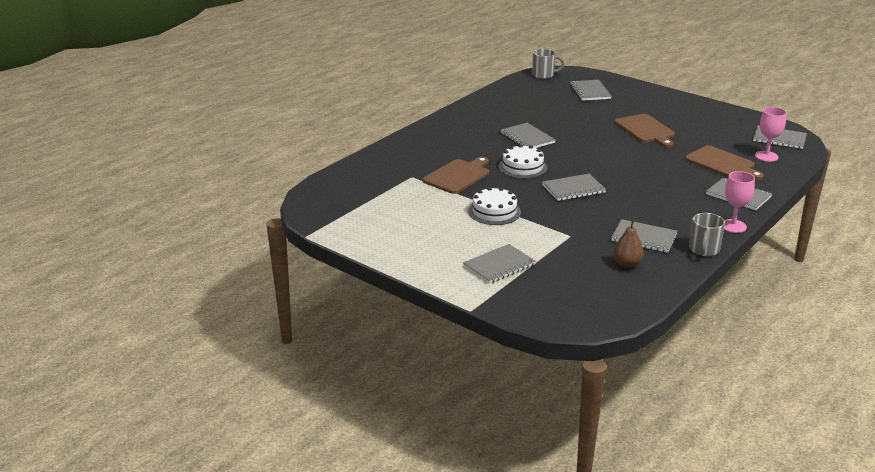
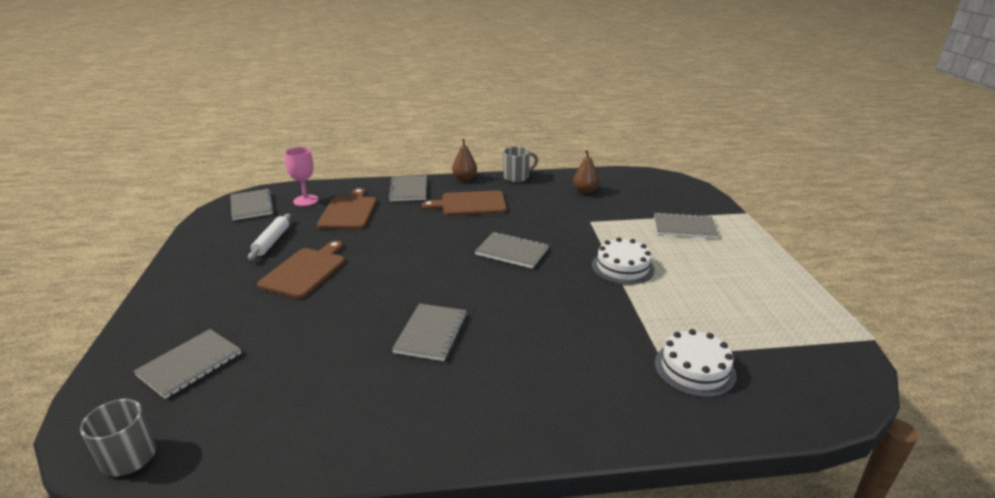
camera: 135 degrees left, 0 degrees up
(458, 176) = (600, 325): brown cutting board -> brown cutting board (470, 204)
(522, 167) = (512, 297): white cake -> white cake (694, 369)
(644, 238) = (539, 198): grey notebook -> none
(703, 131) = (272, 241): none -> white rolling pin
(733, 226) = (465, 178): pink goblet -> brown pear

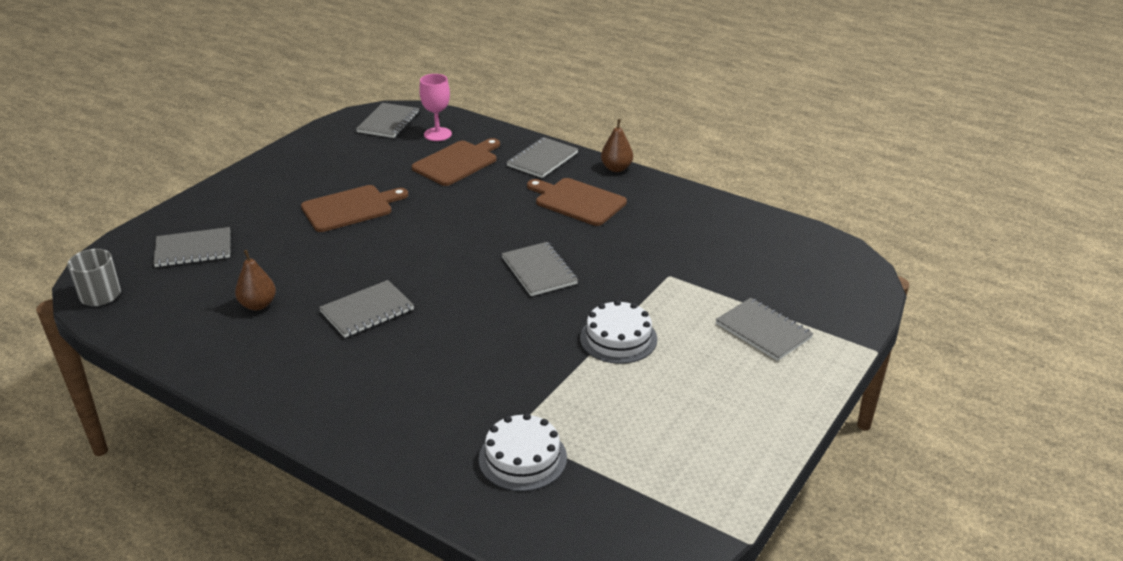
camera: 40 degrees right, 5 degrees up
(272, 241) = (360, 167): white rolling pin -> none
(517, 177) = (675, 189): grey mug -> none
(585, 191) = (724, 238): brown pear -> brown pear (258, 305)

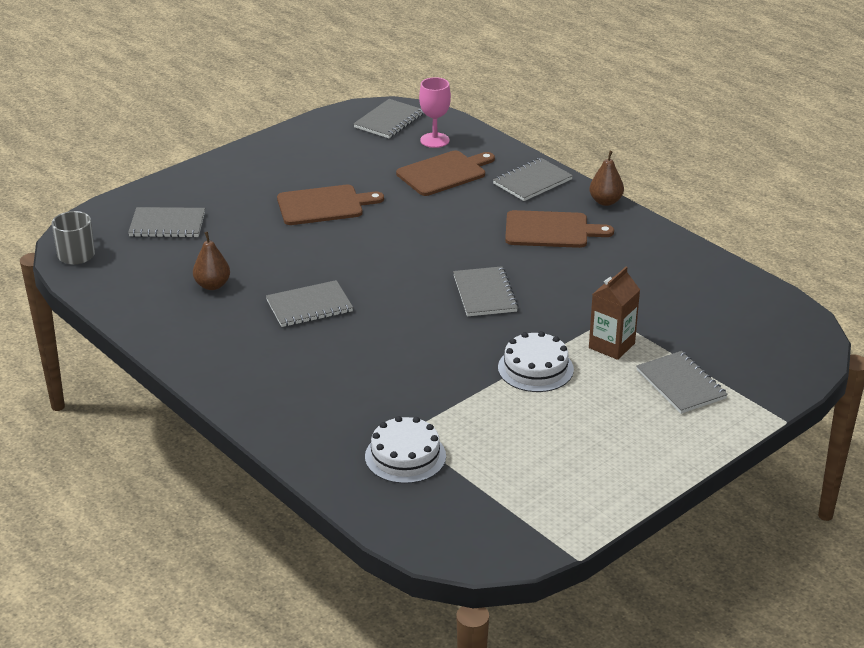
camera: 15 degrees right, 0 degrees up
(577, 201) = (550, 230): brown cutting board -> brown cutting board turned 135 degrees clockwise
(681, 303) = (611, 346): none -> brown carton

